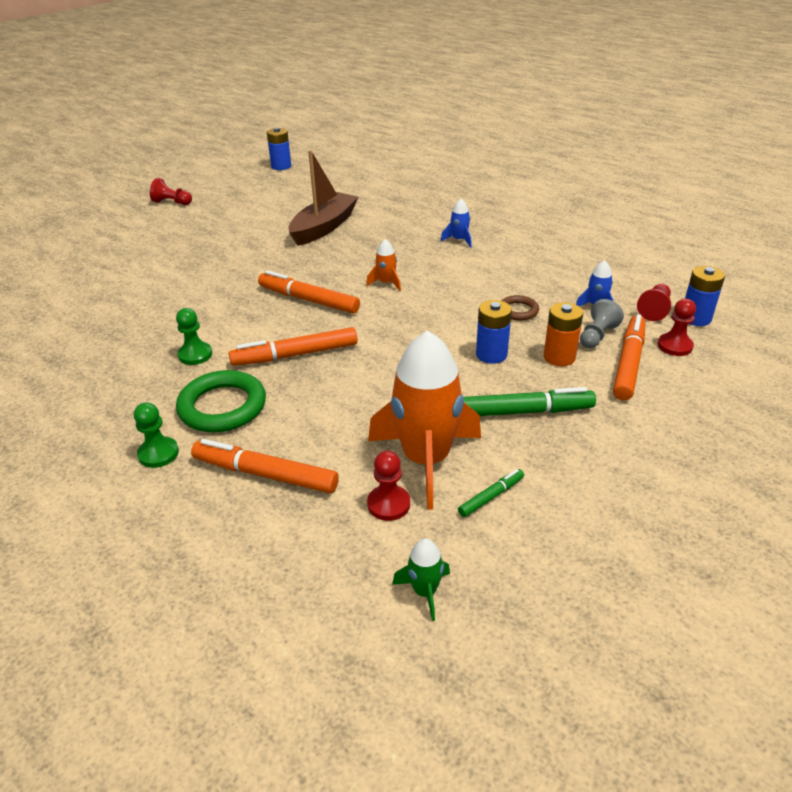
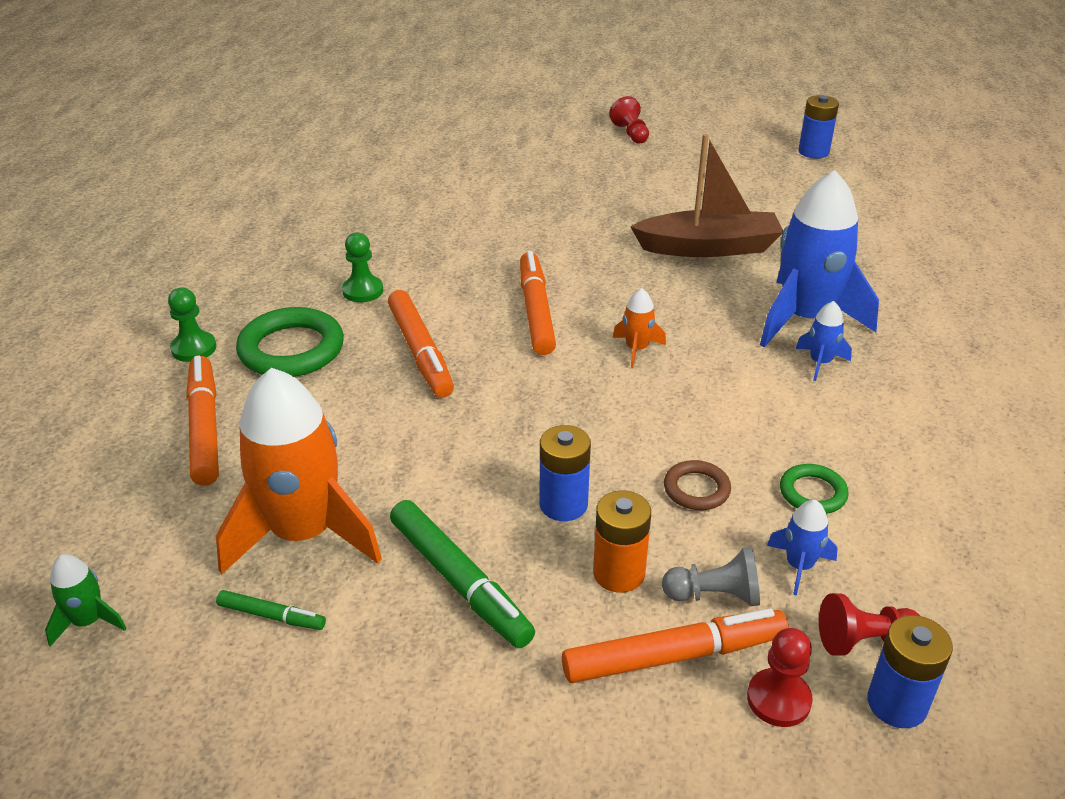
camera: 55 degrees right, 0 degrees up
(295, 355) = (420, 352): orange marker -> orange marker turned 150 degrees counterclockwise
(388, 504) = (210, 536): red pawn -> none
(420, 229) = (805, 318): none -> blue rocket
(550, 282) = (812, 493): none -> green ring

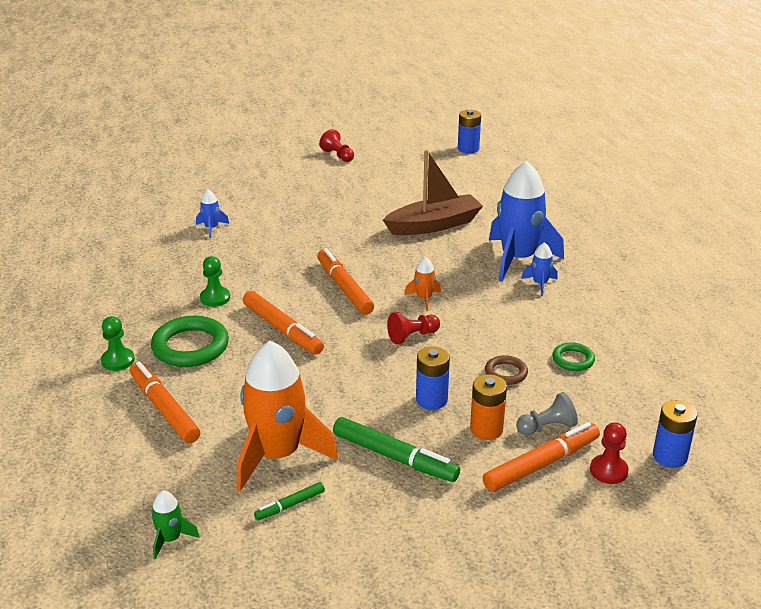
camera: 20 degrees left, 5 degrees down
(271, 616) = (290, 505): green marker -> green marker turned 150 degrees clockwise
(799, 566) = (585, 400): blue rocket -> blue rocket (212, 228)
(864, 640) = (638, 430): red pawn -> red pawn (412, 336)

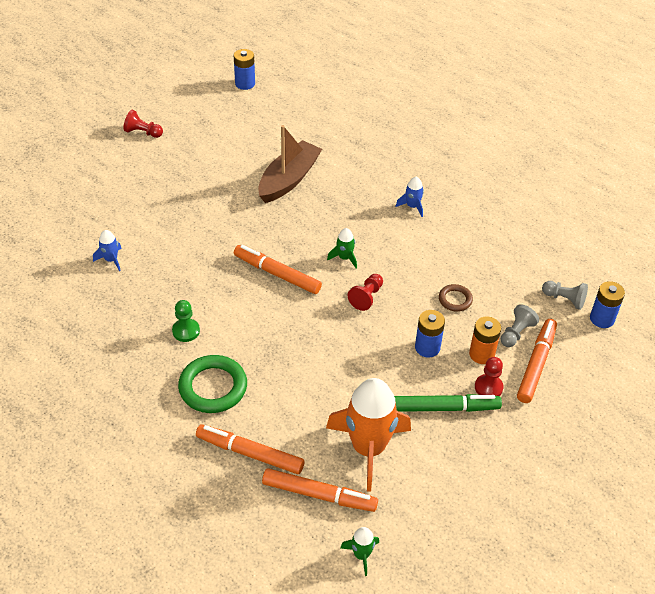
camera: 35 degrees left, 15 degrees up
(118, 360) = (169, 429): green pawn -> none
(282, 329) = (268, 337): orange marker -> orange marker (319, 495)
(290, 505) = (413, 483): green marker -> none
(424, 299) = (344, 258): orange rocket -> green rocket
(517, 259) = (378, 188): blue rocket -> none
(573, 359) = (487, 267): green ring -> none
(608, 471) = (577, 348): red pawn -> red pawn (488, 387)
(638, 421) = (564, 299): none -> grey pawn

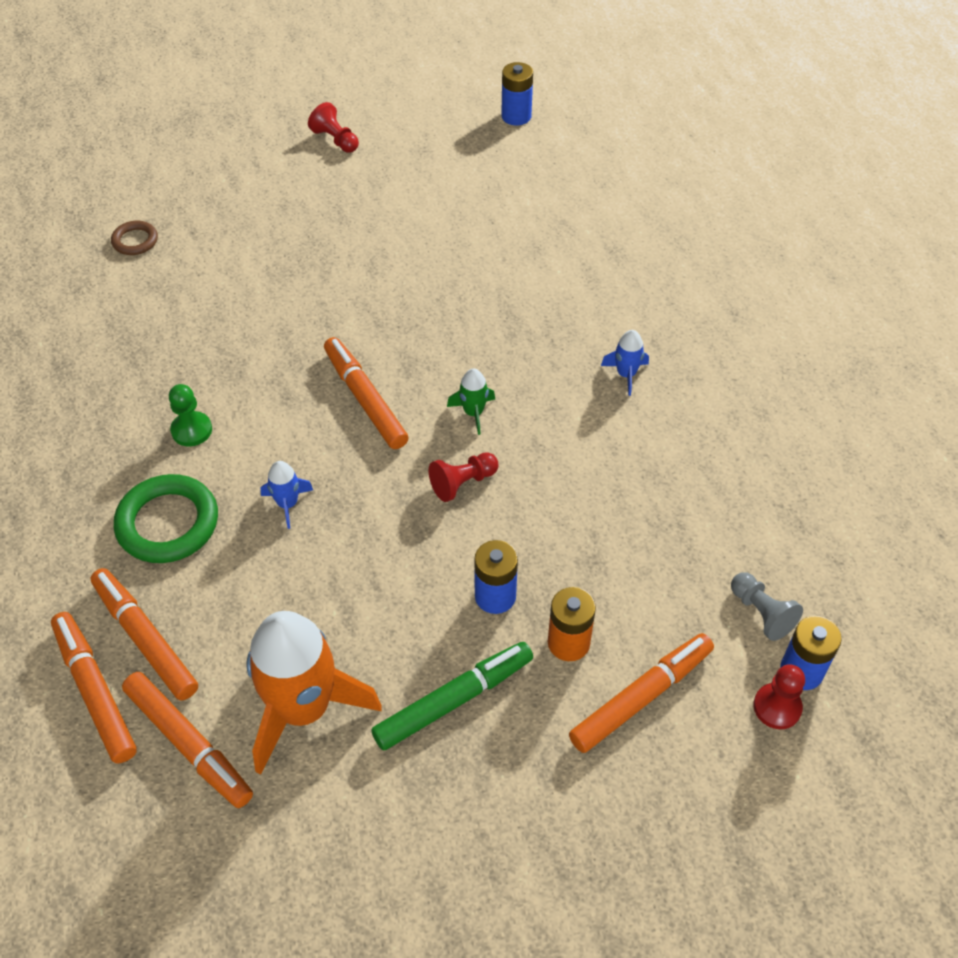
camera: 30 degrees right, 5 degrees up
(111, 260) = (173, 296): blue rocket -> blue rocket (287, 504)
(243, 493) = (95, 691): none -> orange marker
(289, 179) = (478, 271): brown boat -> none
(361, 555) = (179, 863): green rocket -> none
(445, 408) = (454, 700): green marker -> green marker turned 60 degrees counterclockwise
(455, 300) = (588, 541): brown ring -> brown ring (135, 241)
(488, 387) = (541, 699): red pawn -> red pawn (777, 707)
(516, 333) = (645, 633): grey pawn -> none

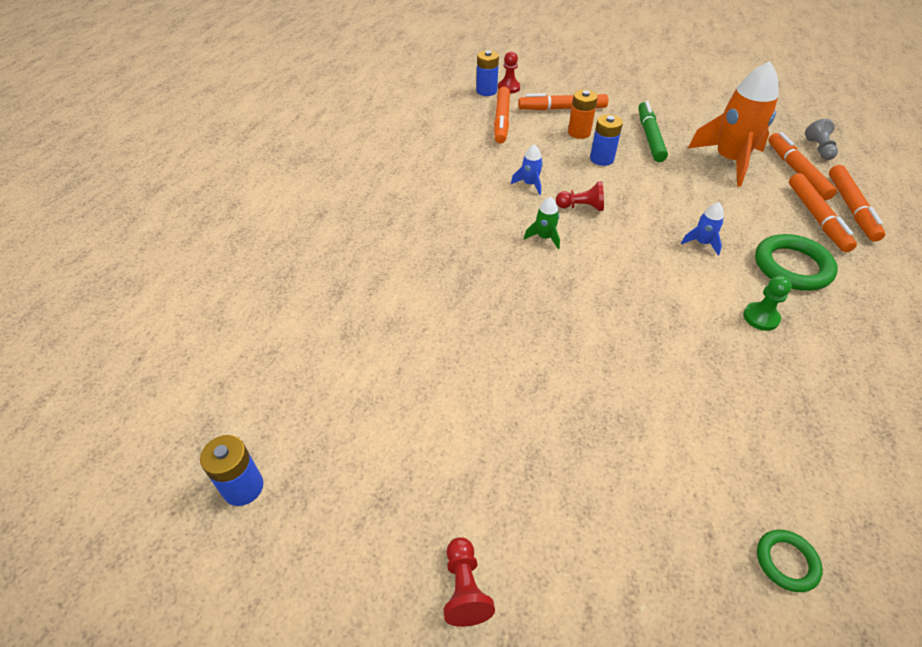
camera: 145 degrees left, 5 degrees down
(135, 241) = (786, 562): brown ring -> green ring
(365, 399) = (613, 278): orange marker -> orange marker (501, 120)
(454, 700) = (650, 137): green marker -> green marker turned 90 degrees clockwise
(626, 374) = (428, 214): blue rocket -> blue rocket (529, 184)
(761, 613) = (481, 109): grey pawn -> grey pawn (819, 149)

